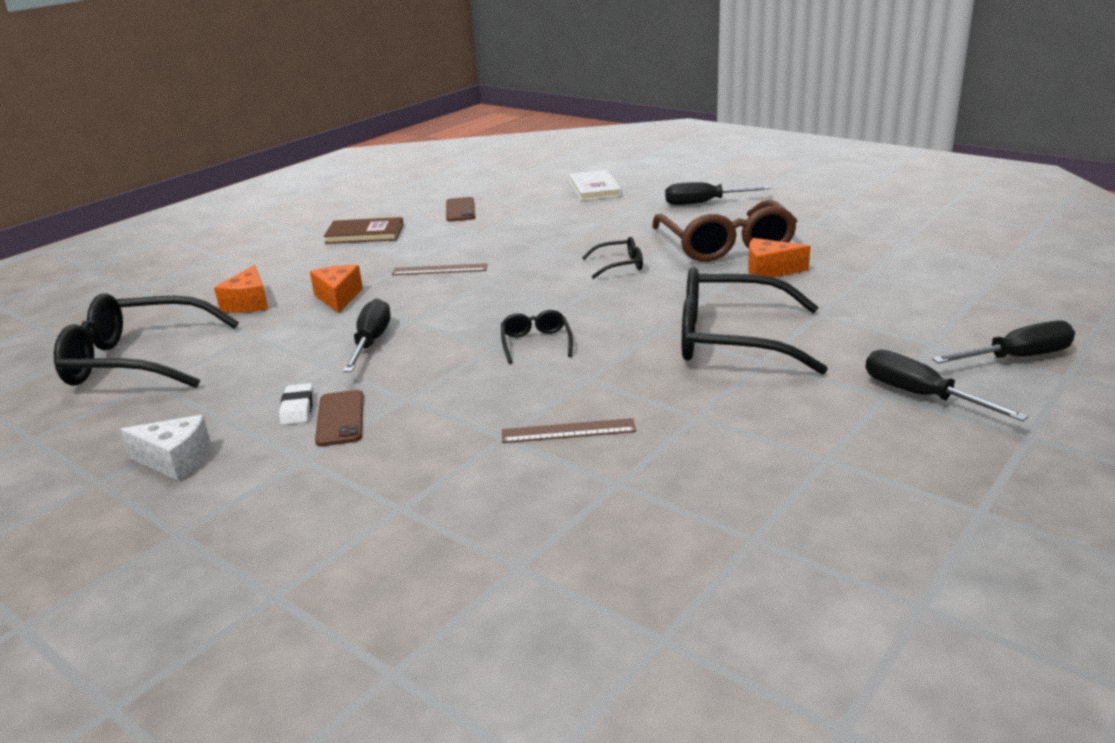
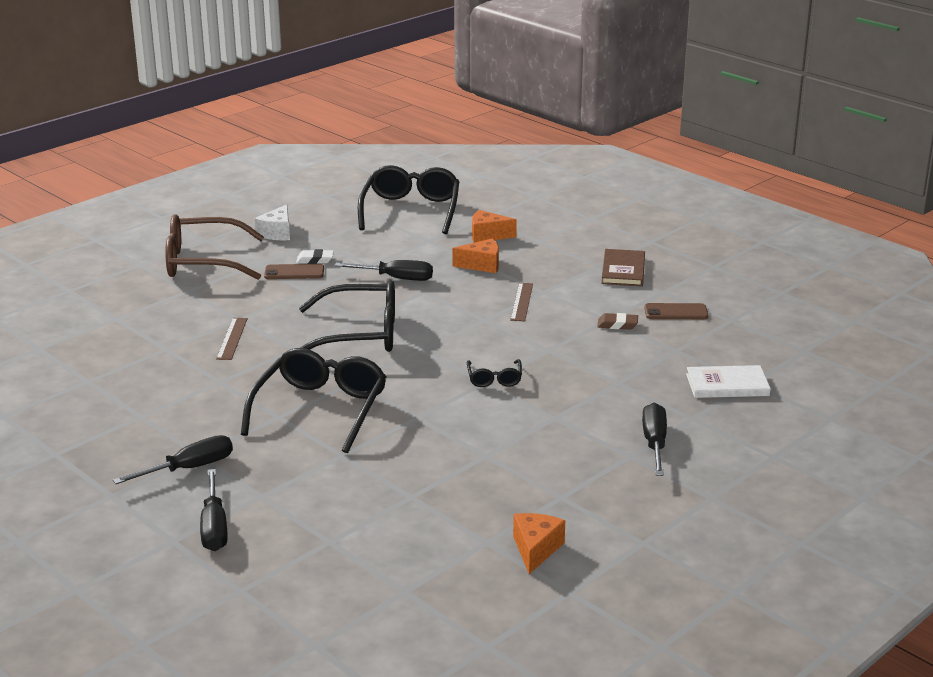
camera: 95 degrees right, 0 degrees up
(489, 228) = (617, 325): none -> brown eraser
(536, 343) = (360, 334): black glasses -> black glasses, size x2.18
(726, 245) = (520, 437): brown glasses -> brown glasses (202, 262)
(769, 271) = (446, 449): orange cheese -> orange cheese (536, 549)

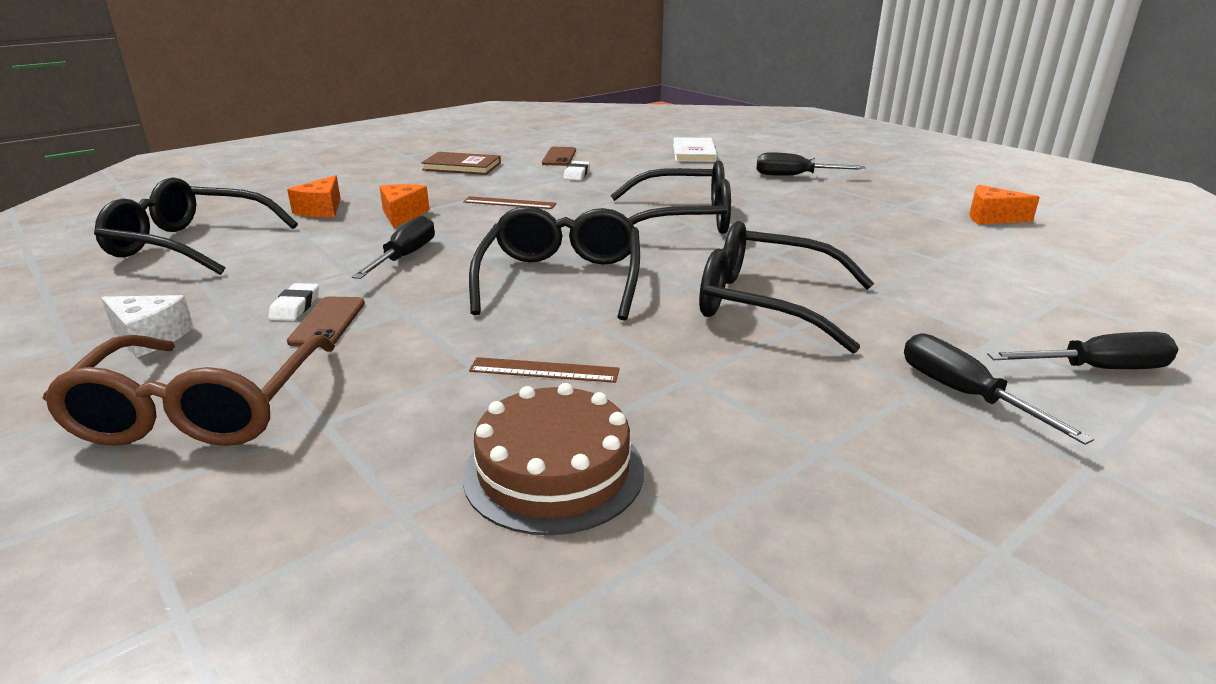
camera: 85 degrees left, 0 degrees up
(137, 348) = (553, 471): none -> brown cake
(494, 379) = (684, 220): black glasses -> black glasses, size x2.18
(617, 325) = (577, 174): brown eraser -> white eraser

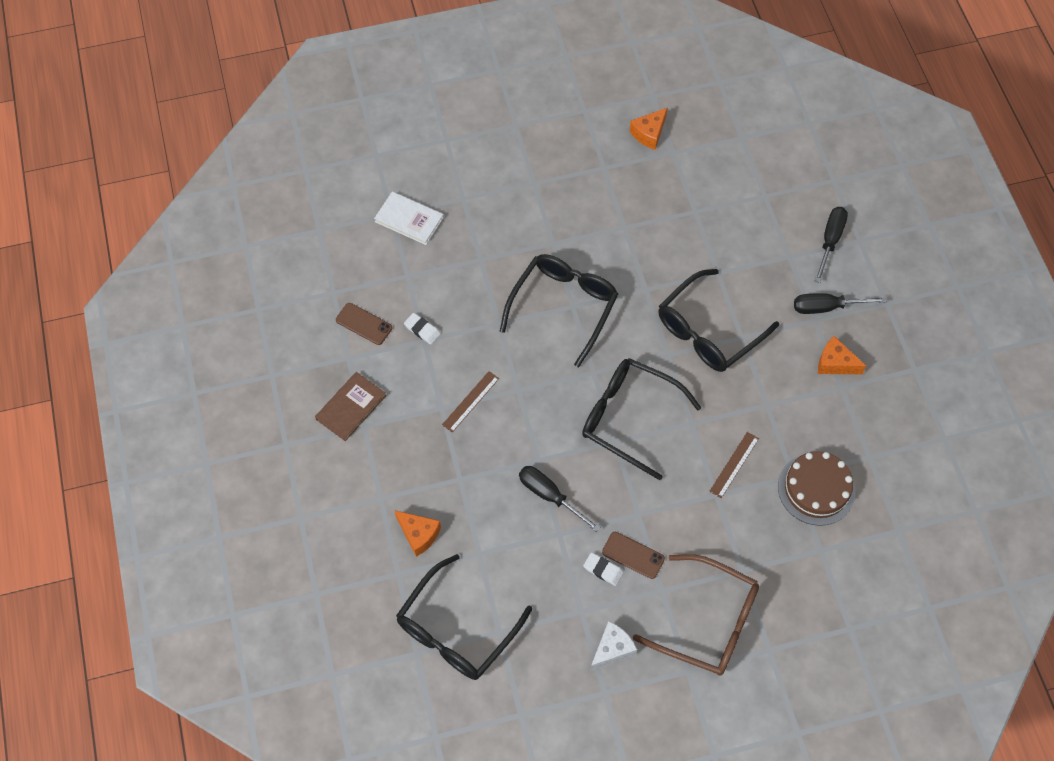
camera: 65 degrees left, 35 degrees up
(402, 215) = (461, 480): orange cheese -> orange cheese (835, 363)
(794, 176) = (508, 186): black screwdriver -> none

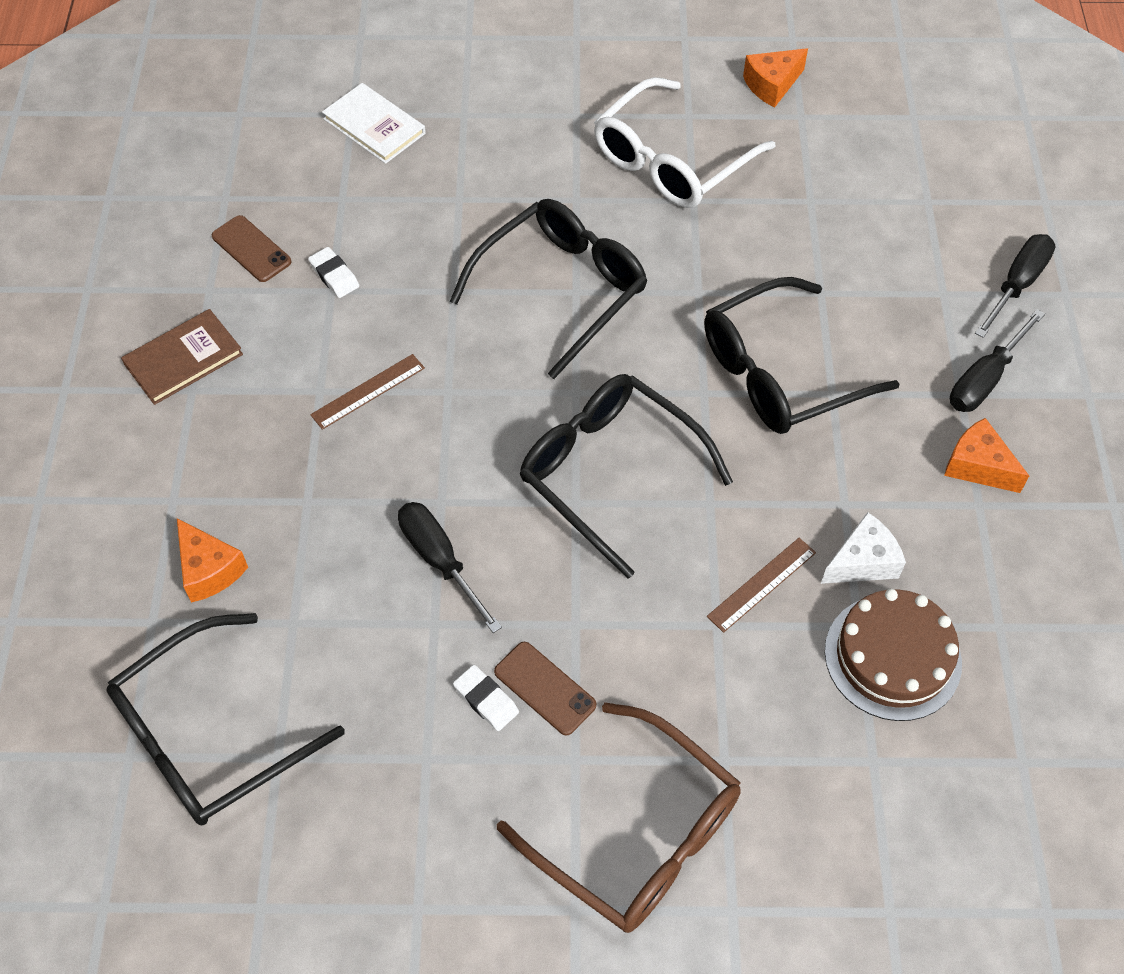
camera: 15 degrees right, 5 degrees down
(603, 203) = (671, 161): none -> white glasses
(612, 649) = (456, 837): white cheese -> white cheese (862, 562)
(826, 307) = (985, 379): black screwdriver -> black screwdriver turned 60 degrees counterclockwise

